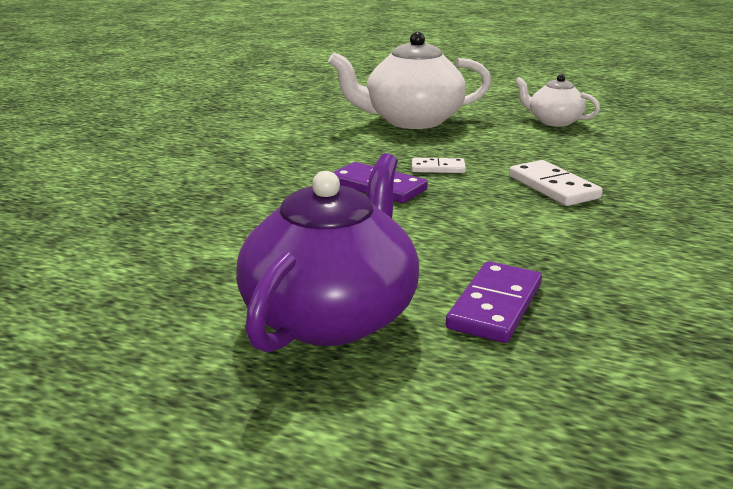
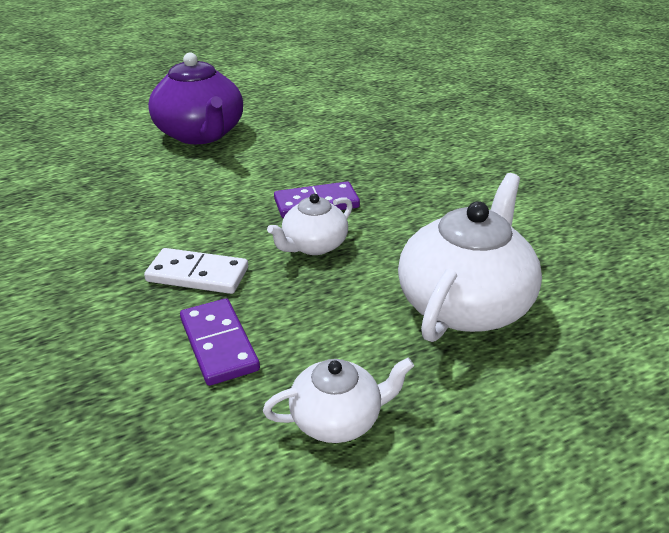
camera: 130 degrees right, 10 degrees up
(438, 168) = (313, 245): white domino -> white teapot
(495, 306) = (135, 168): purple domino -> purple domino (219, 344)

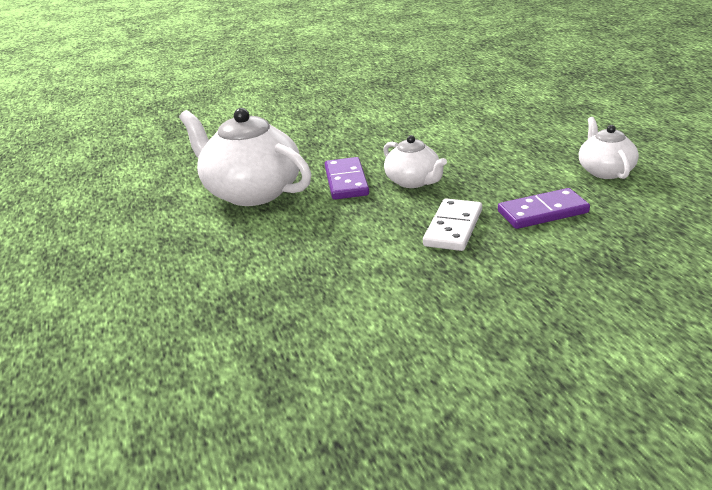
camera: 80 degrees left, 5 degrees down
(200, 134) = (162, 250): purple teapot -> none
(465, 304) = (489, 133): white teapot -> white teapot (251, 192)

